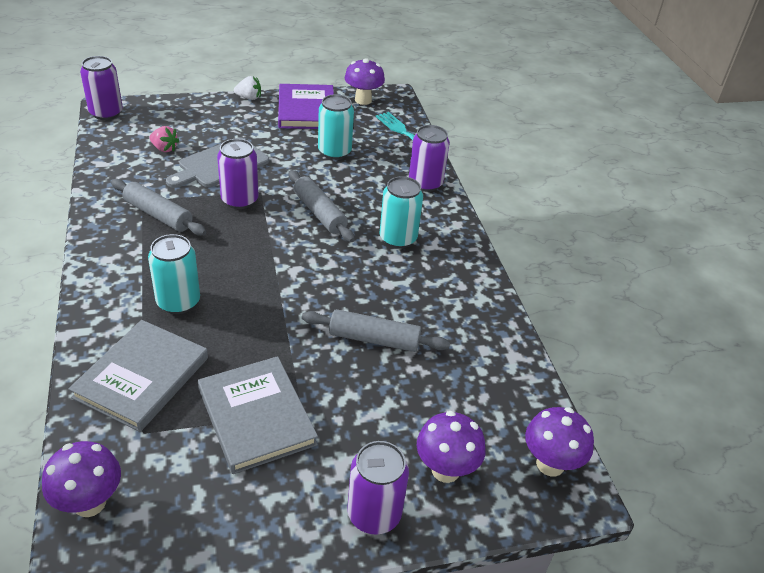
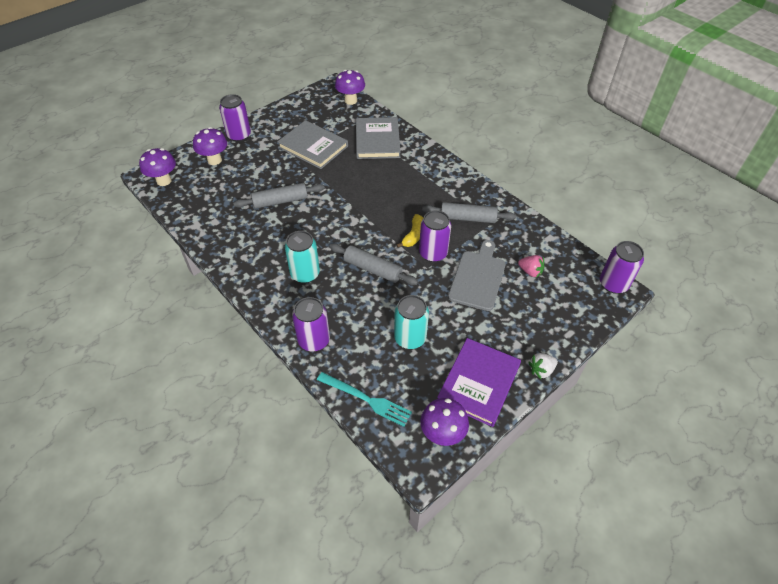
camera: 155 degrees right, 10 degrees up
(164, 149) = (530, 271): pink strawberry -> pink strawberry turned 150 degrees counterclockwise
(178, 302) = (398, 176): turquoise can -> none
(240, 224) = (413, 235): none -> yellow banana
(306, 110) = (478, 383): purple book -> purple book turned 60 degrees clockwise

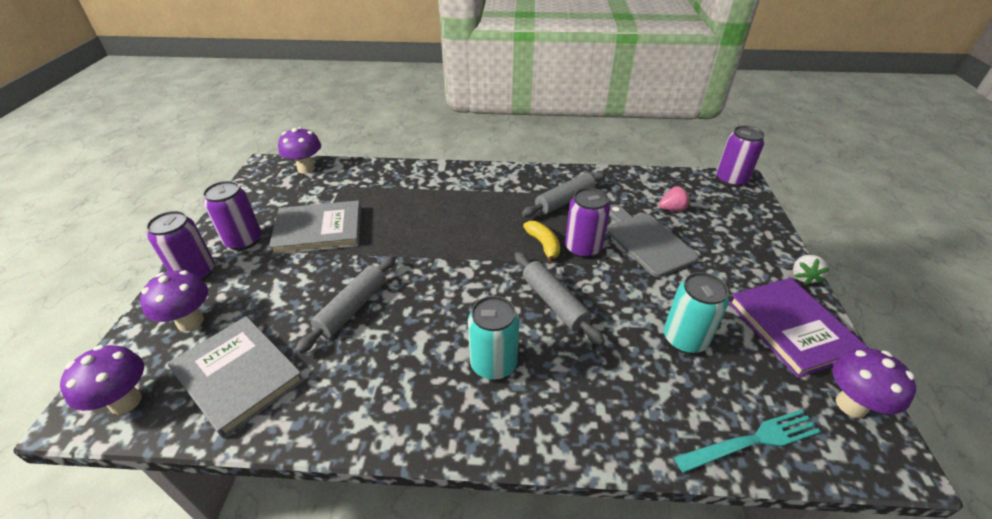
camera: 45 degrees left, 10 degrees down
(314, 340) = (610, 429): purple can -> purple can (244, 240)
(372, 269) = (554, 303): grey rolling pin -> grey rolling pin turned 75 degrees clockwise
(377, 140) = (386, 187): grey book -> grey book (238, 376)

